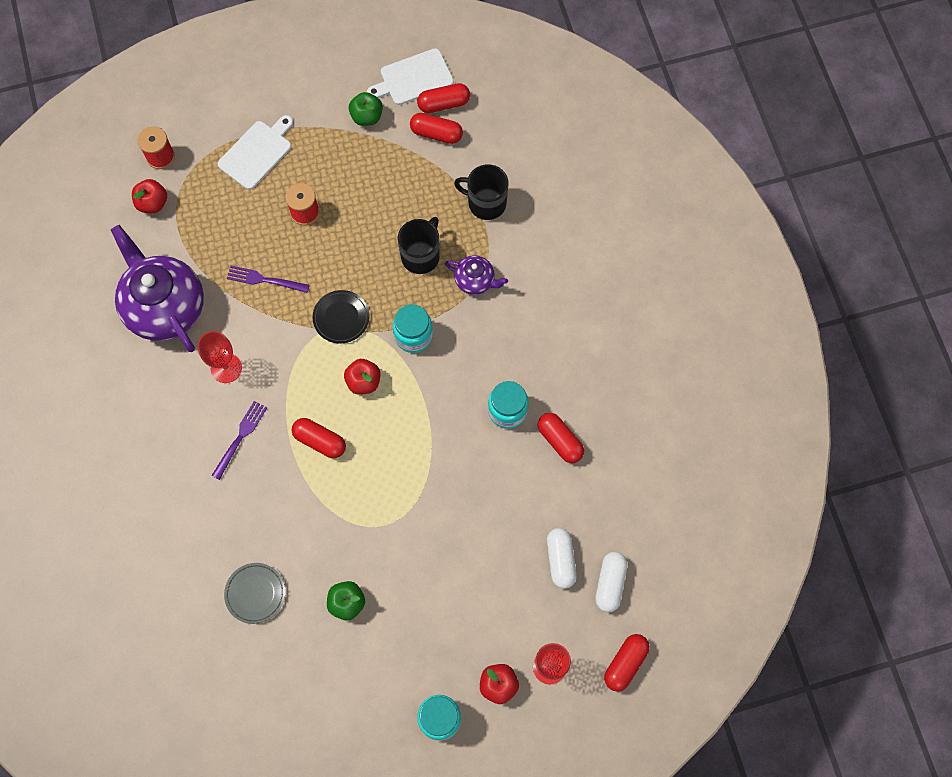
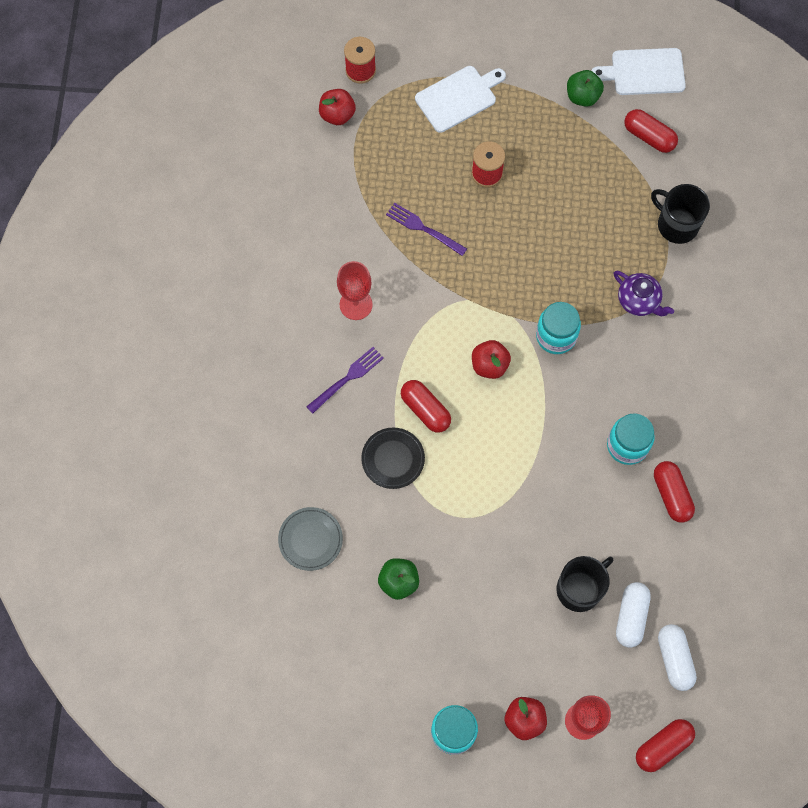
camera: 20 degrees right, 0 degrees up
(165, 307) = (315, 223): purple teapot -> none
(341, 318) = (488, 293): black plate -> black plate (393, 459)
(421, 256) = (591, 256): black mug -> black mug (580, 588)
(444, 104) = (667, 108): red capsule -> none
(610, 583) = (674, 659): white capsule -> white capsule turned 45 degrees counterclockwise

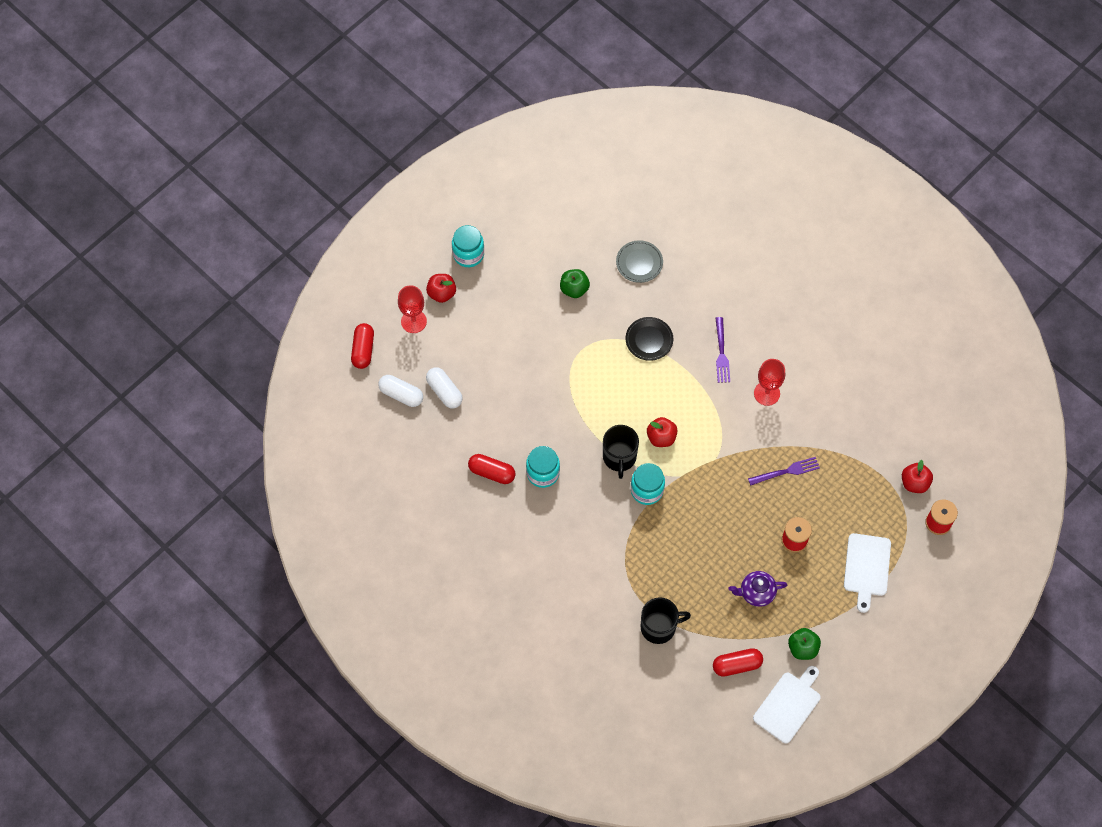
camera: 130 degrees right, 5 degrees down
(425, 410) = (664, 380): red capsule -> none
(580, 588) = (484, 378): black mug -> black mug (619, 457)
(639, 301) = (627, 558): purple teapot -> purple teapot (756, 592)

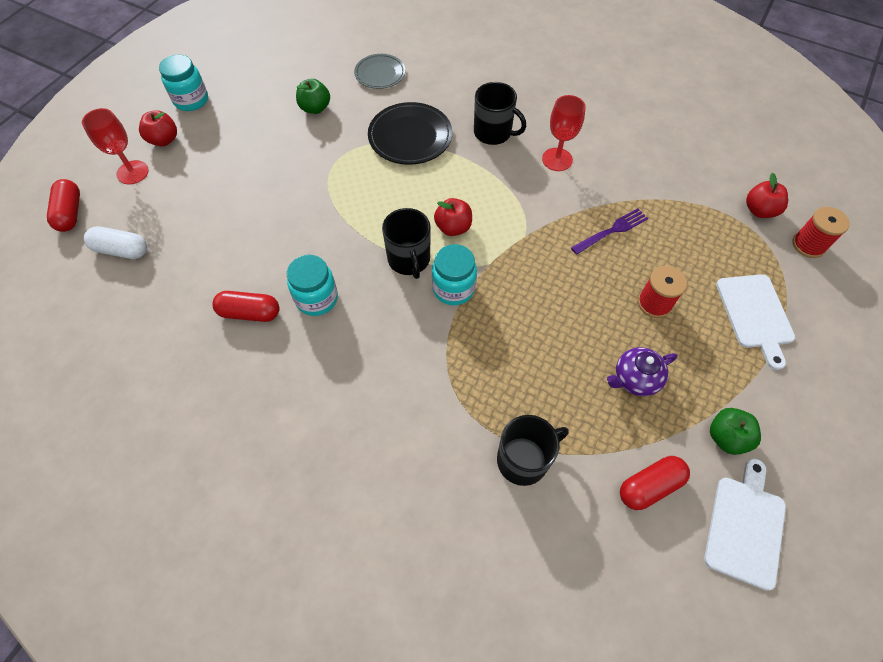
camera: 15 degrees left, 5 degrees down
(444, 391) = (177, 235): white capsule -> none
(649, 340) = (410, 137): black plate -> black plate, size x1.54
(721, 353) = (493, 133): purple fork -> black mug

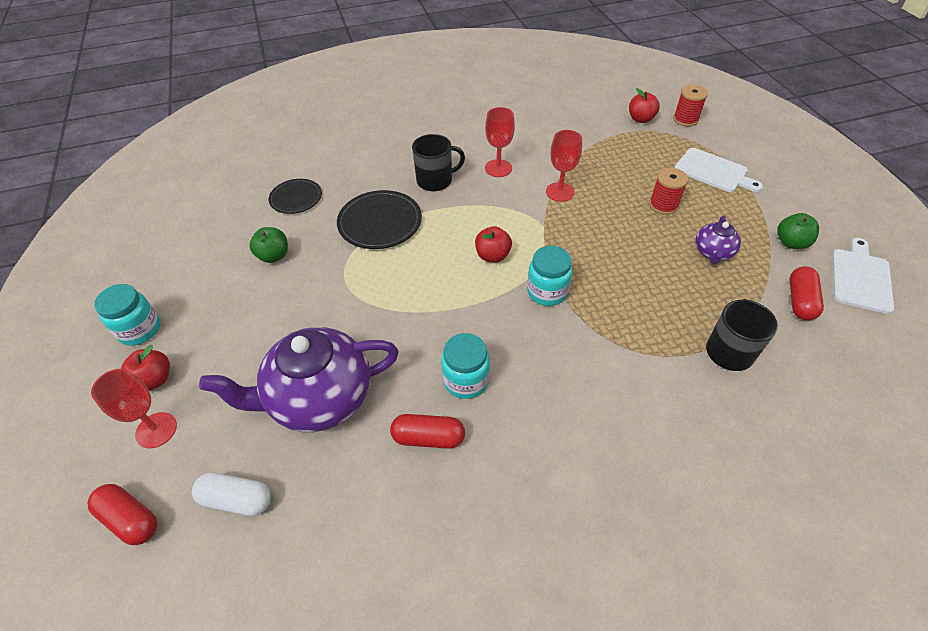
camera: 45 degrees left, 10 degrees down
(121, 250) = (237, 500): white capsule -> white capsule turned 45 degrees clockwise
(226, 230) = (319, 398): none -> purple teapot
(250, 313) = (428, 437): red capsule -> red capsule turned 45 degrees clockwise
(380, 74) = (296, 198): grey plate -> black plate
(409, 259) = (493, 299): black mug -> none
(579, 219) = (560, 192): none -> red goblet
(611, 231) = (586, 184): purple fork -> none
(745, 527) = (860, 278): white cutting board -> white cutting board turned 45 degrees clockwise

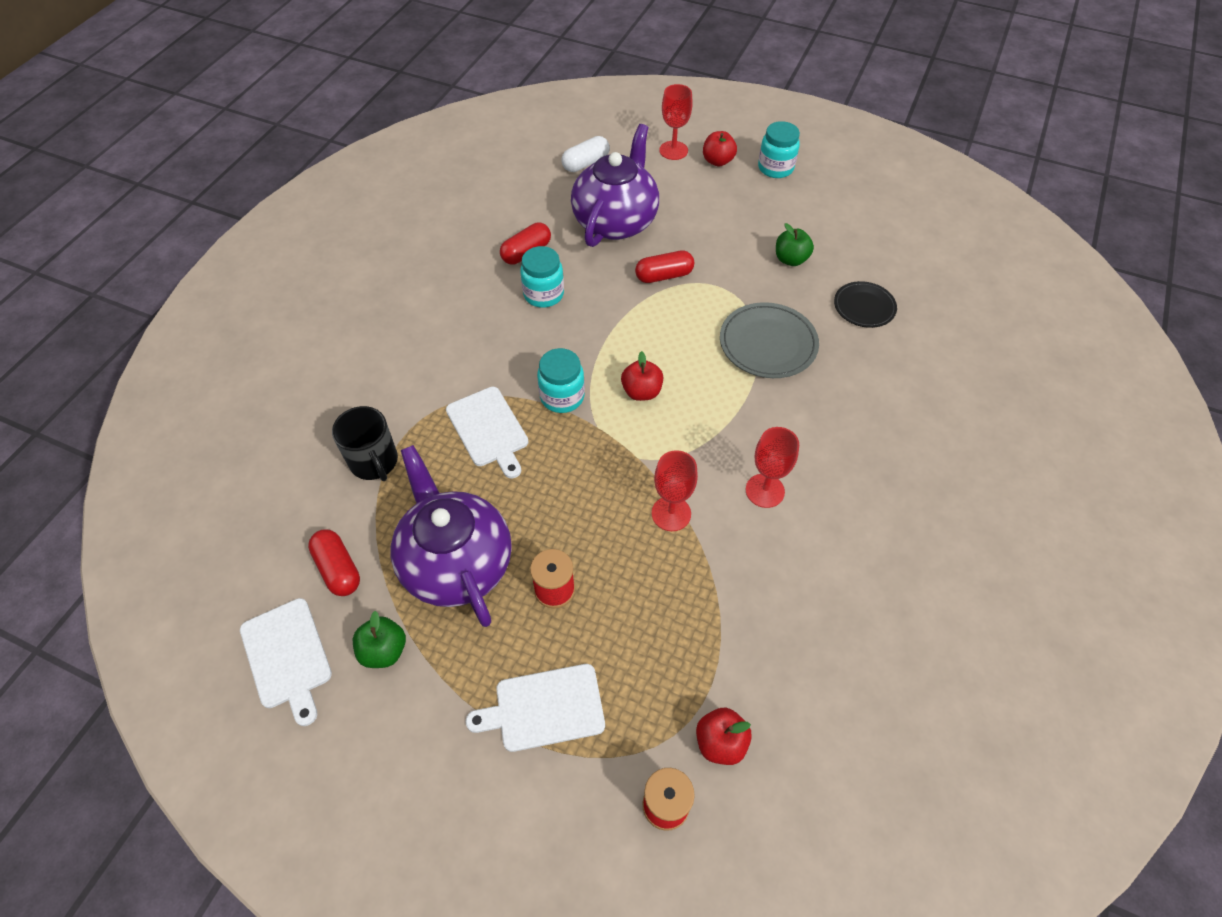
camera: 130 degrees right, 5 degrees up
(130, 519) = (621, 126): red capsule -> red capsule (664, 276)
(380, 223) = (768, 344): black plate -> grey plate
(435, 180) = (794, 422): black mug -> none
(621, 310) = (488, 429): none -> white cutting board
(712, 252) = (456, 563): purple teapot -> purple teapot, size x2.11

